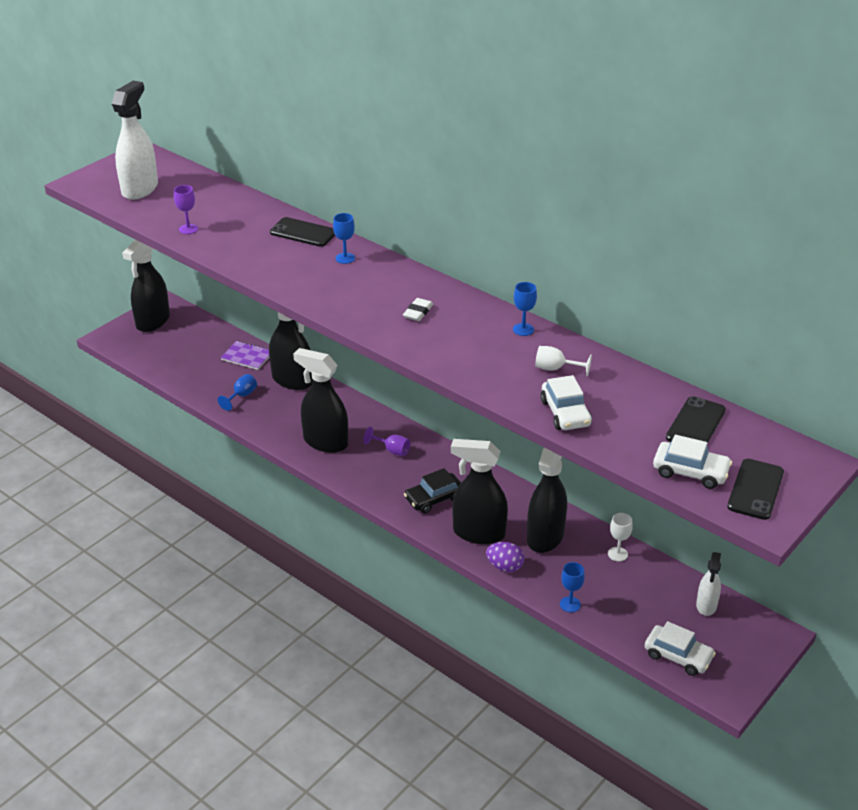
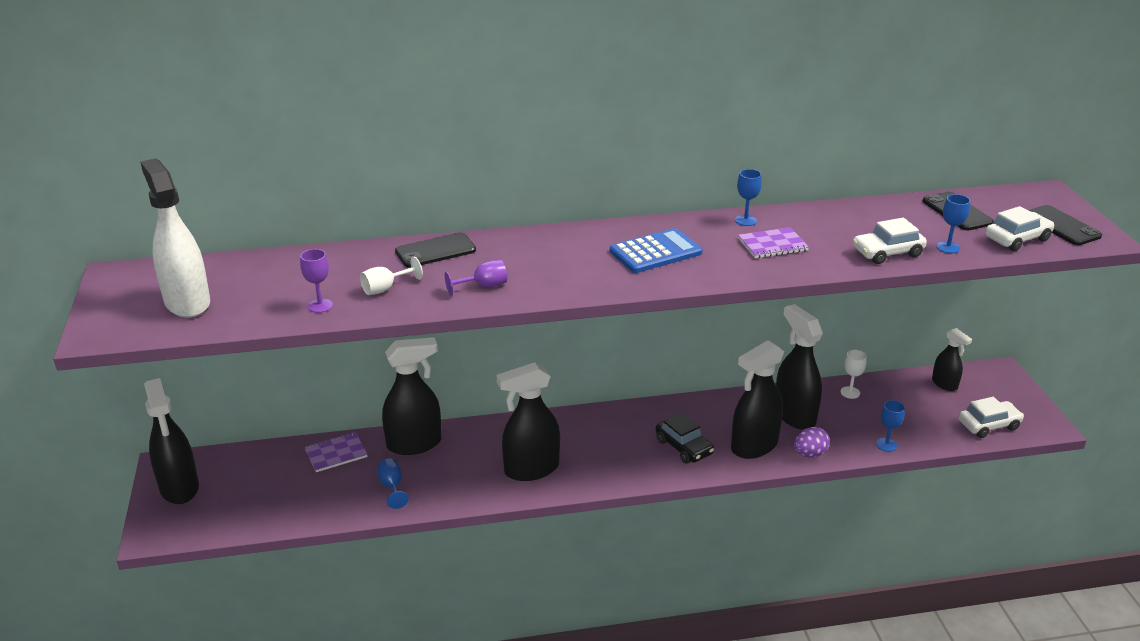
camera: 50 degrees left, 5 degrees down
(345, 258) = (514, 249): blue goblet -> blue goblet (948, 247)
(392, 450) = (592, 437): purple goblet -> purple goblet (484, 286)
(418, 312) = (655, 252): white eraser -> blue calculator
(434, 498) = (683, 447): black car -> black car turned 45 degrees counterclockwise
(501, 356) = (772, 245): none -> purple notebook
(555, 369) = (819, 231): white goblet -> white goblet (385, 288)
(565, 413) = (887, 252): white car -> white car turned 135 degrees clockwise
(706, 605) = (944, 384): white spray bottle -> black spray bottle

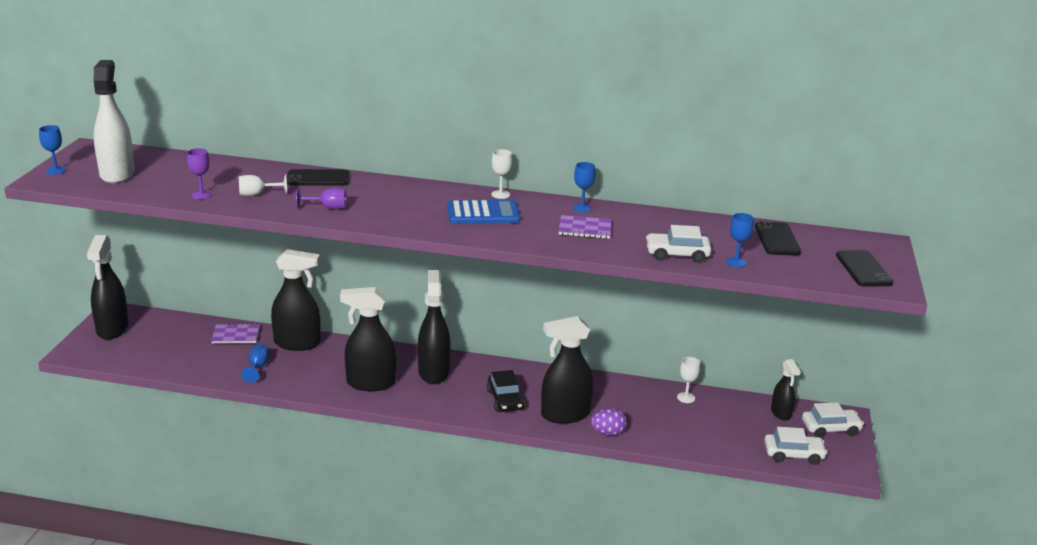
camera: 20 degrees right, 5 degrees down
(650, 224) = (500, 194): none -> white goblet
(794, 415) = (620, 401): black spray bottle -> black spray bottle (433, 372)
(886, 445) = (683, 444): blue goblet -> blue goblet (56, 170)
(1017, 239) = (808, 269): white car -> white car (830, 428)

